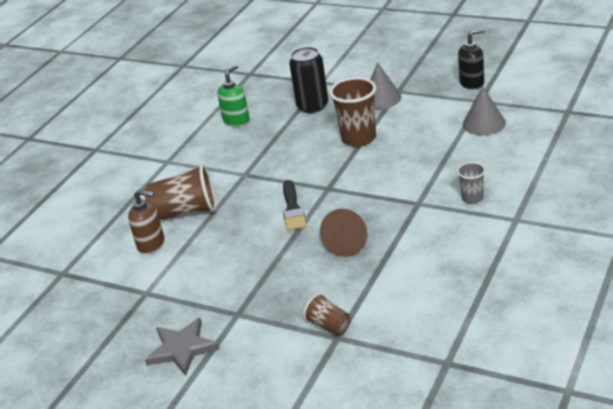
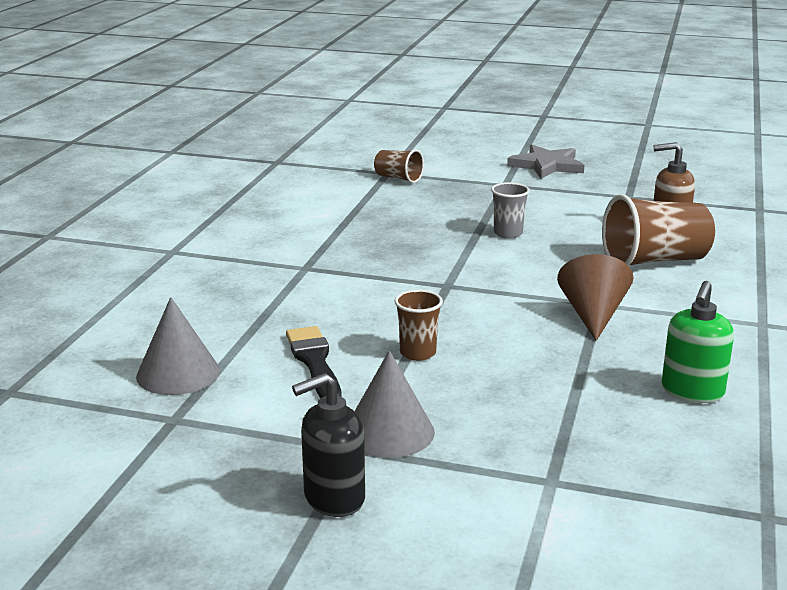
camera: 165 degrees right, 10 degrees down
(293, 209) = (490, 263): black brush -> black brush (314, 362)
(312, 106) = (541, 419): black can -> none
(348, 243) = (396, 231): brown cone -> brown cone (593, 315)
(358, 138) = (418, 353): brown cup -> brown cup, size x0.55
(472, 83) = (179, 462): black soap dispenser -> black soap dispenser (333, 498)
(472, 198) = (225, 271): grey cup -> grey cup (508, 233)

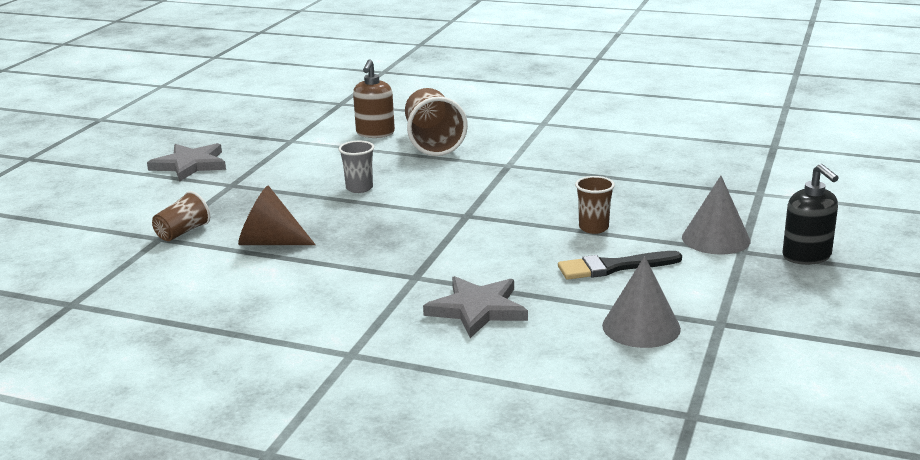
camera: 85 degrees left, 0 degrees up
(235, 295) = (477, 309): none -> grey star
(593, 315) = (528, 168): brown cone -> brown cone (270, 242)
(692, 392) = (640, 149): green soap dispenser -> none

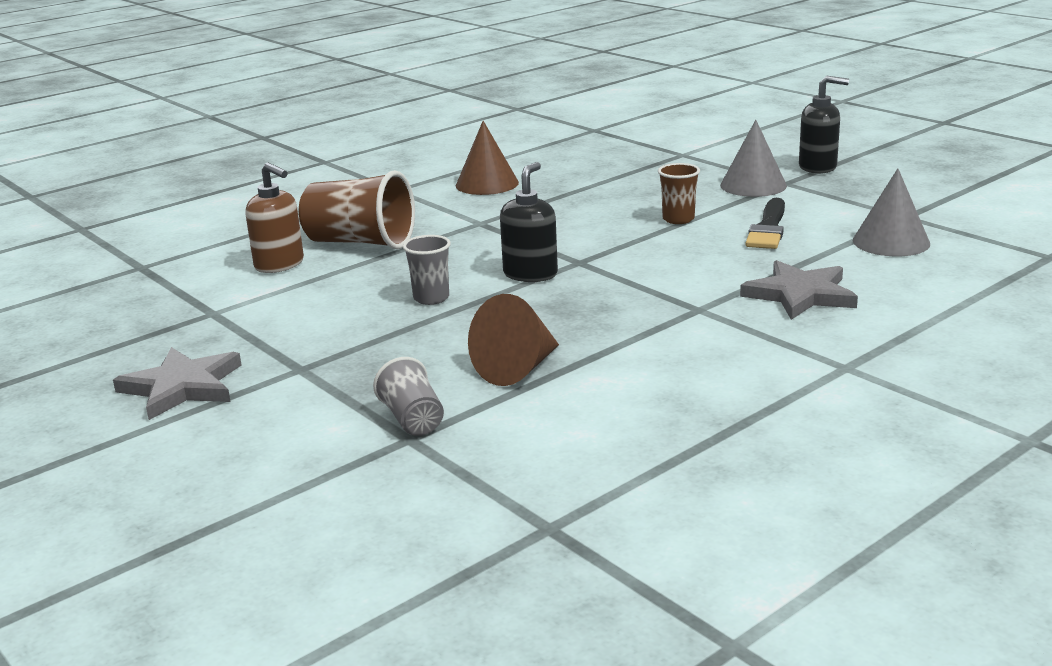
camera: 60 degrees left, 0 degrees up
(182, 232) = (413, 420): brown cup -> grey cup
(427, 206) = (530, 274): none -> black soap dispenser
(590, 145) = (487, 184): none -> brown cone

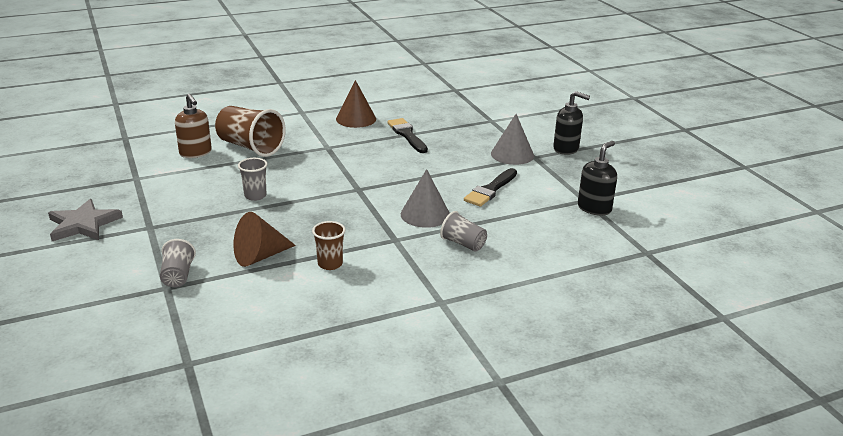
camera: 15 degrees right, 5 degrees up
(530, 274) = (323, 191): black soap dispenser -> black soap dispenser (594, 208)
(582, 189) = (407, 135): none -> black brush
(678, 219) = (443, 170): brown cup -> brown cup (330, 264)
(800, 294) = (463, 244): grey star -> grey cup
(891, 242) = (556, 217): grey cone -> grey cone (425, 214)

